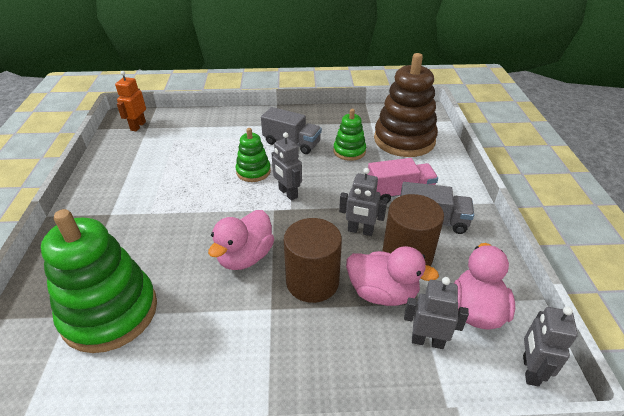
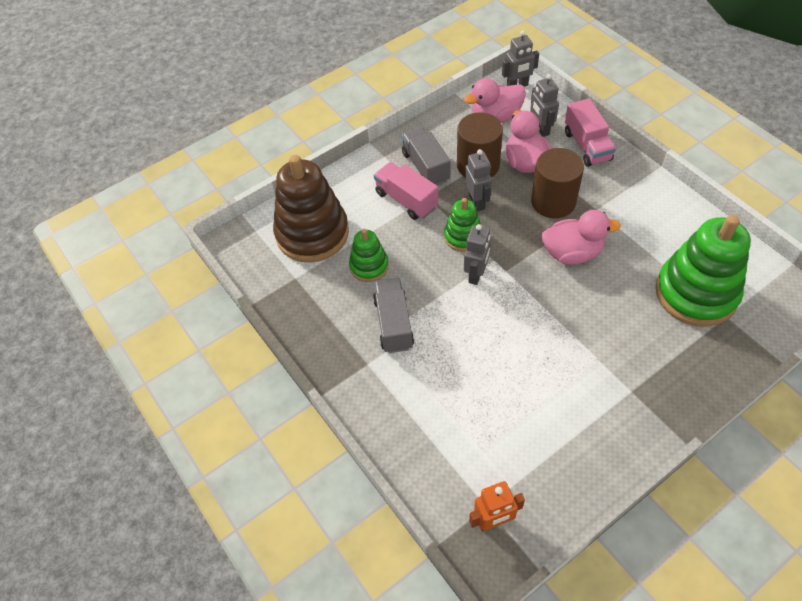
camera: 120 degrees left, 15 degrees up
(253, 171) = (470, 323): green stacking toy -> green stacking toy (463, 236)
(365, 368) = (587, 146): none -> pink truck

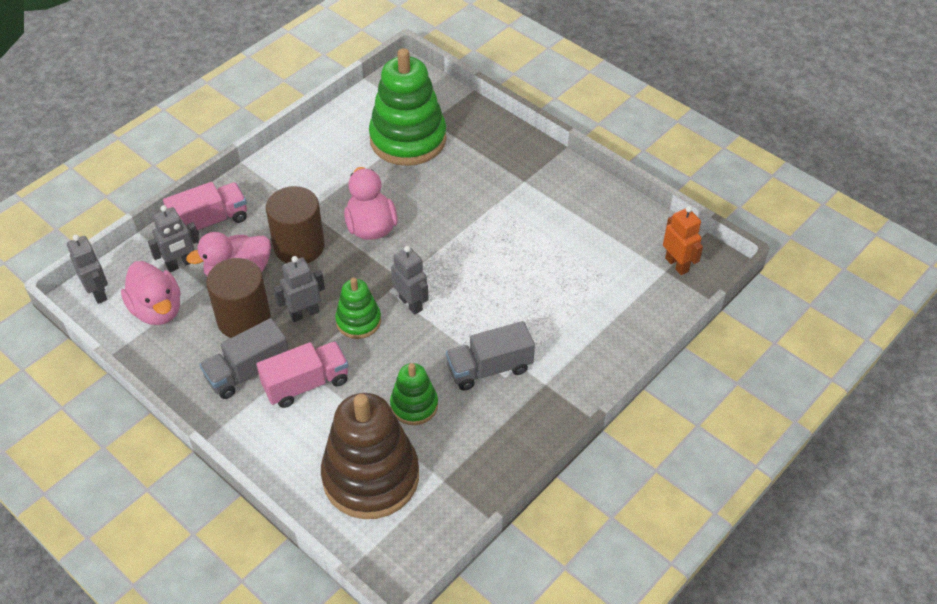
camera: 105 degrees left, 5 degrees down
(406, 200) = (306, 384): pink truck -> pink truck turned 150 degrees counterclockwise
(476, 274) = (411, 303): grey robot -> grey robot turned 45 degrees clockwise

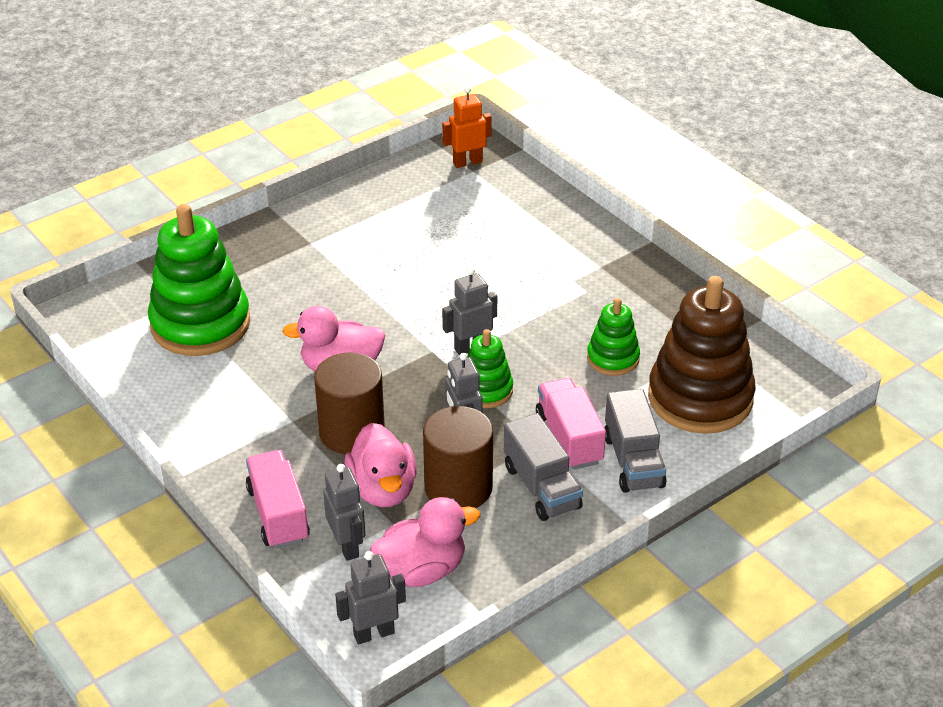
camera: 80 degrees left, 10 degrees down
(489, 368) = (574, 300): grey truck -> grey truck (633, 461)

